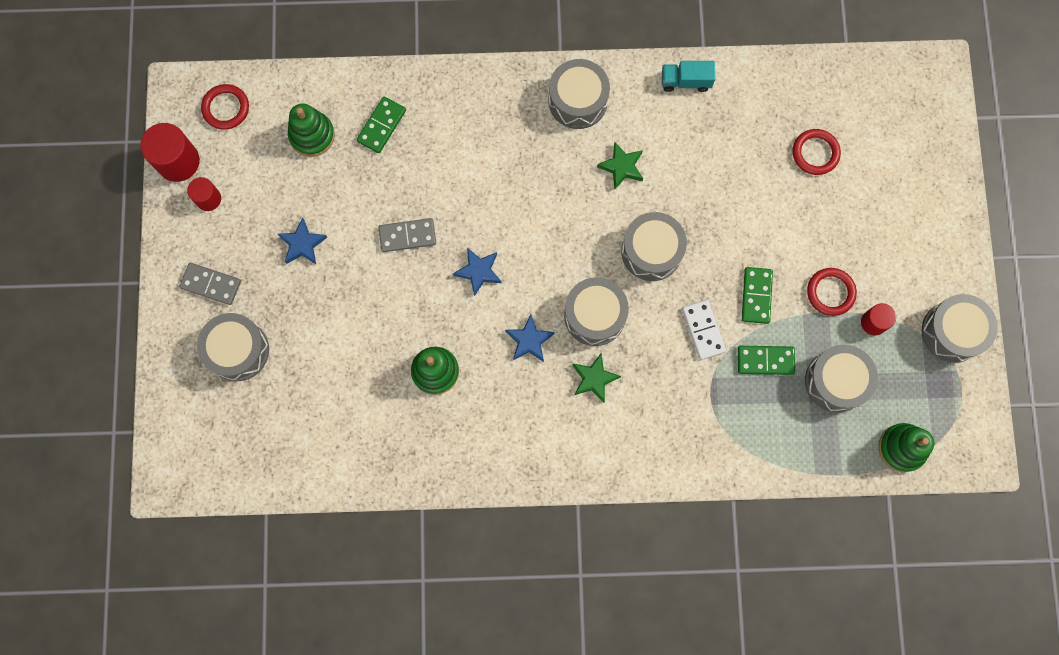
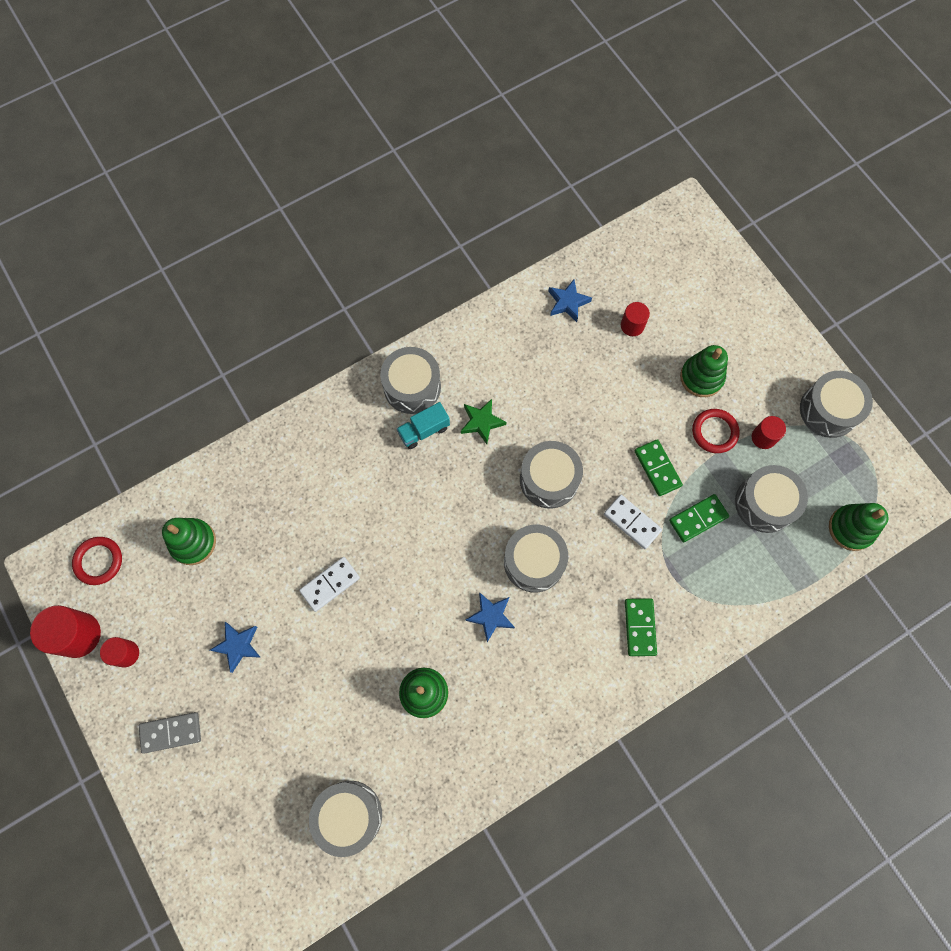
camera: 30 degrees left, 5 degrees down
(238, 350) = (230, 780): grey drum -> grey drum (349, 815)
(381, 126) = (252, 500): green domino -> green domino (639, 627)
(407, 236) = (330, 584): grey domino -> white domino
(478, 271) = (411, 580): blue star -> blue star (567, 302)
(594, 379) = (566, 618): green star -> none
(685, 81) = (492, 323): turquoise truck -> turquoise truck (424, 430)
(815, 153) = (632, 325): red ring -> red cylinder
(850, 236) = (701, 377): none -> green stacking toy

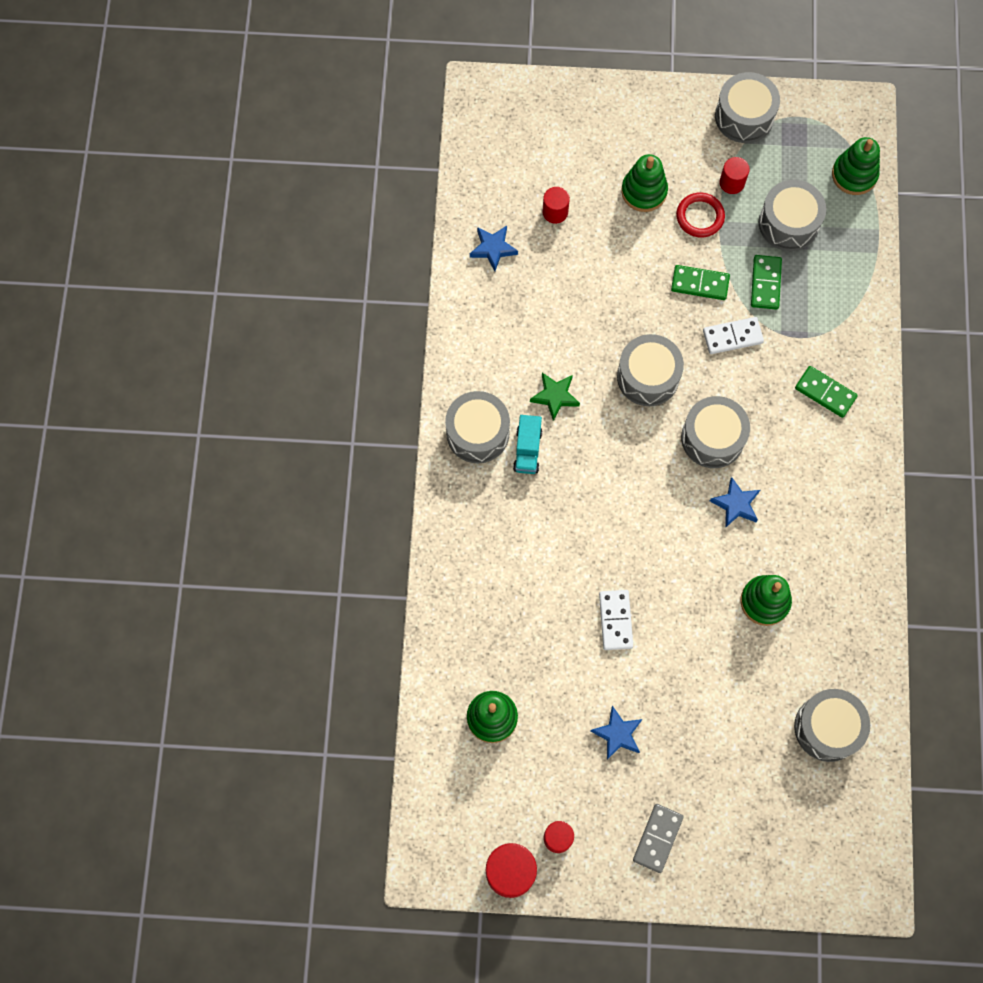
camera: 55 degrees left, 0 degrees up
(98, 561) = (450, 814): red ring -> none

